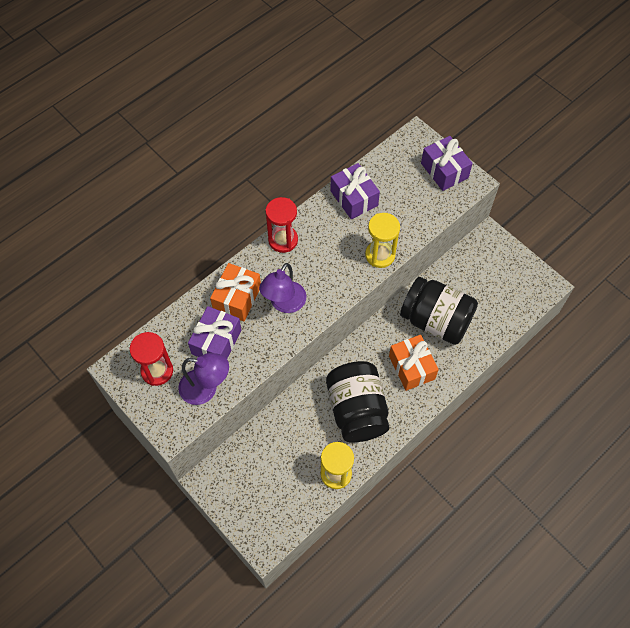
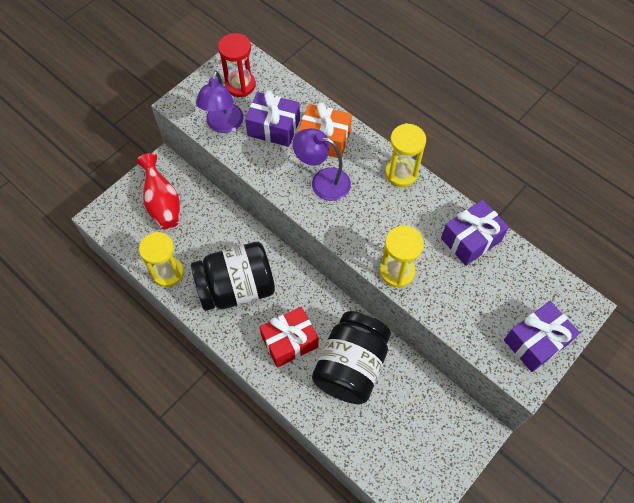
camera: 85 degrees right, 0 degrees up
(255, 480) = (162, 203): none -> red vase
(283, 240) = (401, 173): red hourglass -> yellow hourglass
(411, 367) = (289, 341): orange gift -> red gift

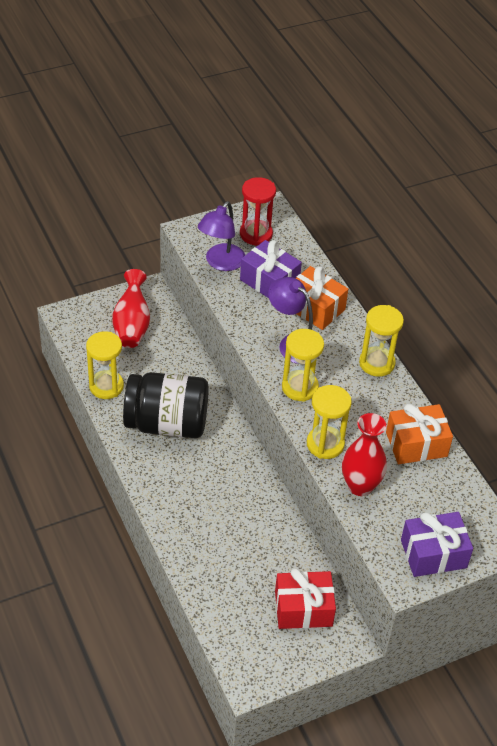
camera: 20 degrees right, 15 degrees down
(289, 341) = (195, 489): red gift -> red gift (303, 609)
(349, 223) = (300, 387): none -> yellow hourglass
(351, 366) = (245, 534): black jar -> none
(445, 301) = (360, 486): none -> red vase
(471, 239) = (416, 444): purple gift -> orange gift

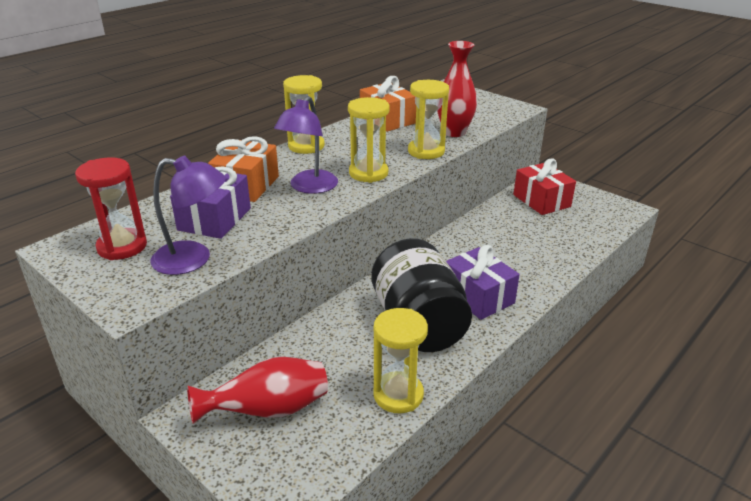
camera: 110 degrees left, 15 degrees down
(433, 554) = (484, 103): purple gift -> purple gift (478, 297)

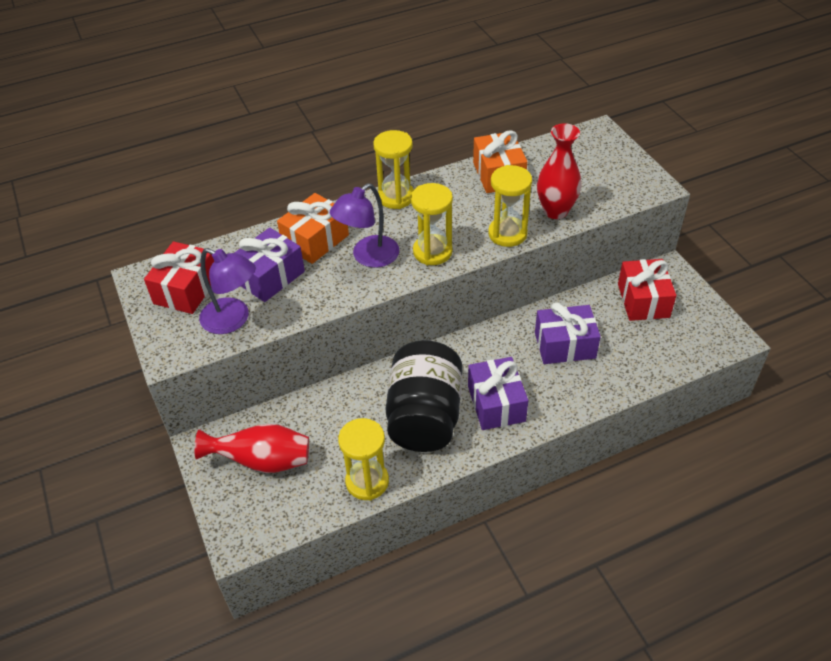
camera: 25 degrees right, 15 degrees up
(122, 247) = (186, 289): red hourglass -> red gift
(504, 242) = (565, 345): none -> purple gift

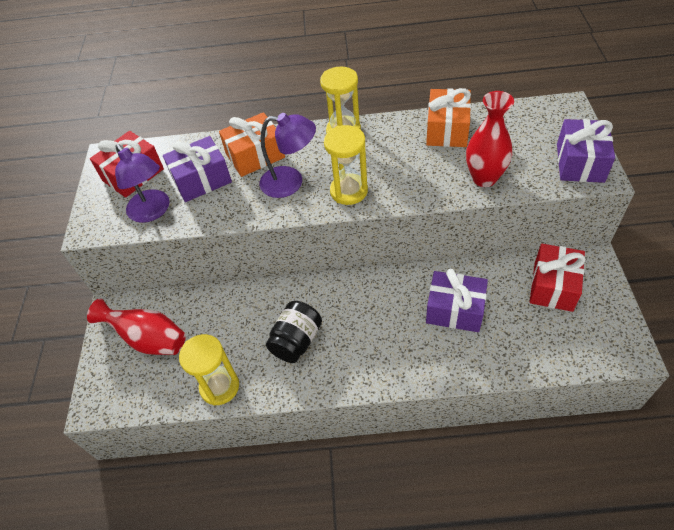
camera: 25 degrees right, 5 degrees up
(368, 257) = (291, 182): purple lamp -> purple lamp turned 150 degrees counterclockwise
(425, 416) = (296, 341): black jar -> black jar, size x0.60
(496, 403) = (364, 349): purple gift -> purple gift (580, 163)
(507, 234) = (426, 190): yellow hourglass -> none

